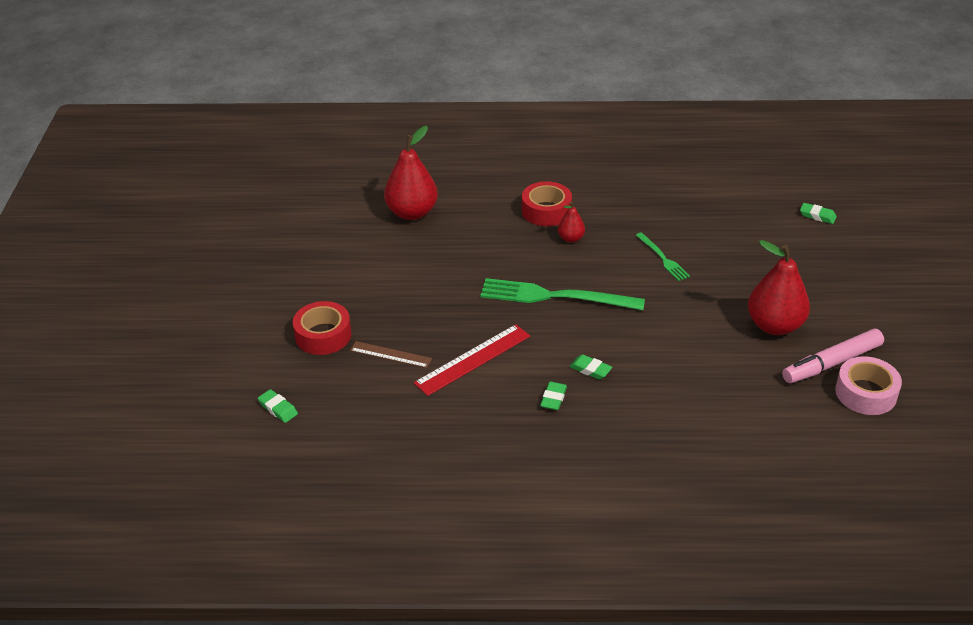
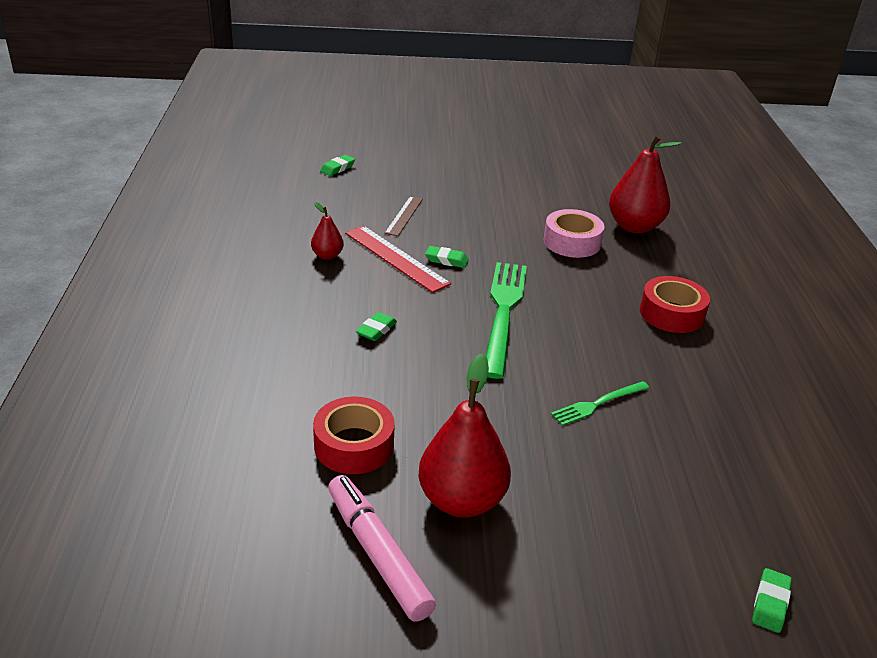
camera: 85 degrees right, 5 degrees down
(323, 335) = (431, 184): red tape -> red tape (354, 445)
(553, 398) = (332, 303): green eraser -> green eraser (446, 260)
(571, 238) = (619, 329): red pear -> red pear (327, 255)
(865, 393) = (308, 584): pink tape -> pink tape (572, 242)

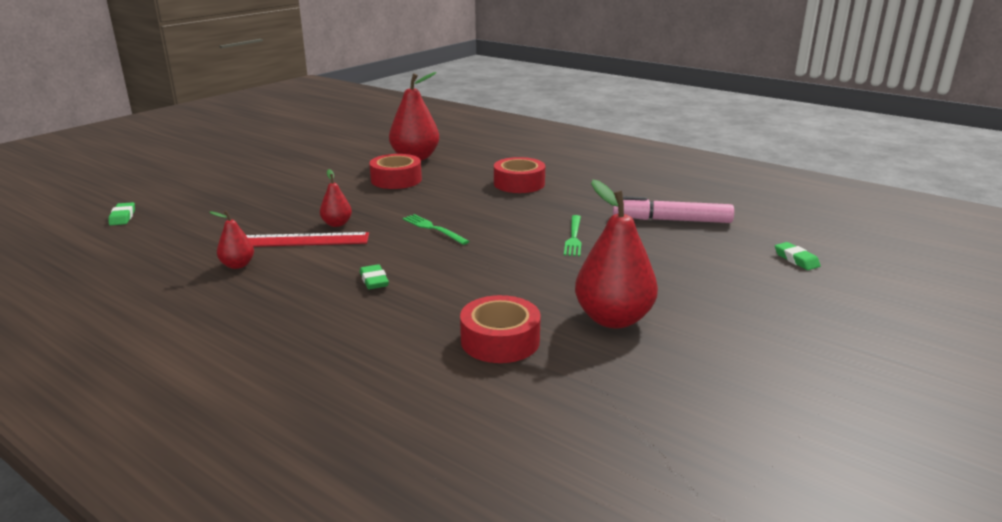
camera: 50 degrees left, 10 degrees down
(377, 554) = (634, 374): pink marker -> pink marker (671, 220)
(404, 215) = (248, 217): brown ruler -> none
(446, 260) = (337, 224): green eraser -> red pear
(503, 312) = (433, 229): green fork -> green fork, size x0.51
(572, 242) = (396, 180): pink tape -> red tape

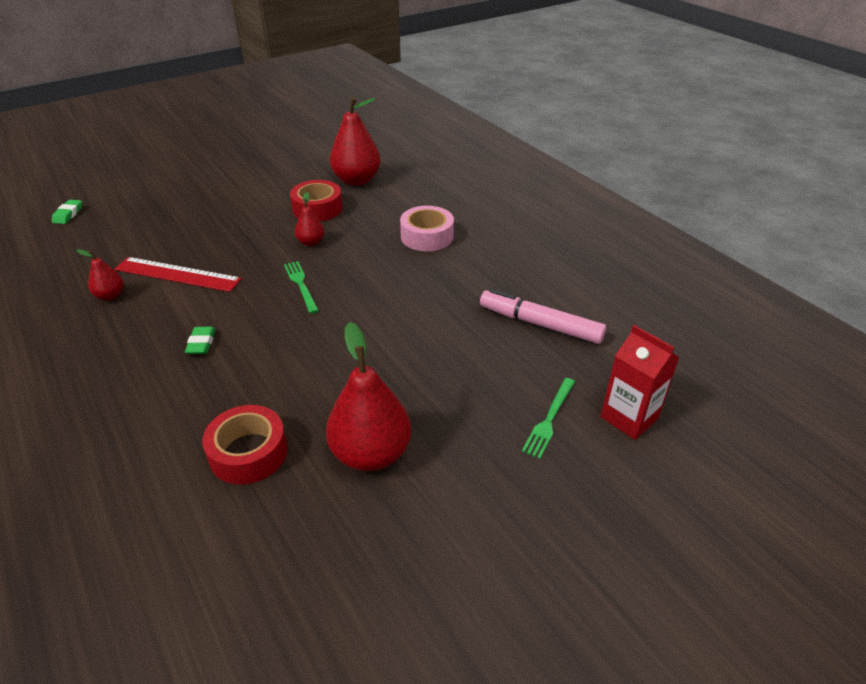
camera: 20 degrees right, 15 degrees up
(337, 224) = (224, 260): red pear -> red pear (311, 242)
(519, 183) = (427, 236): red tape -> pink tape
(573, 237) = (421, 327): green fork -> green fork (549, 419)
(796, 259) = (629, 418): green eraser -> red carton

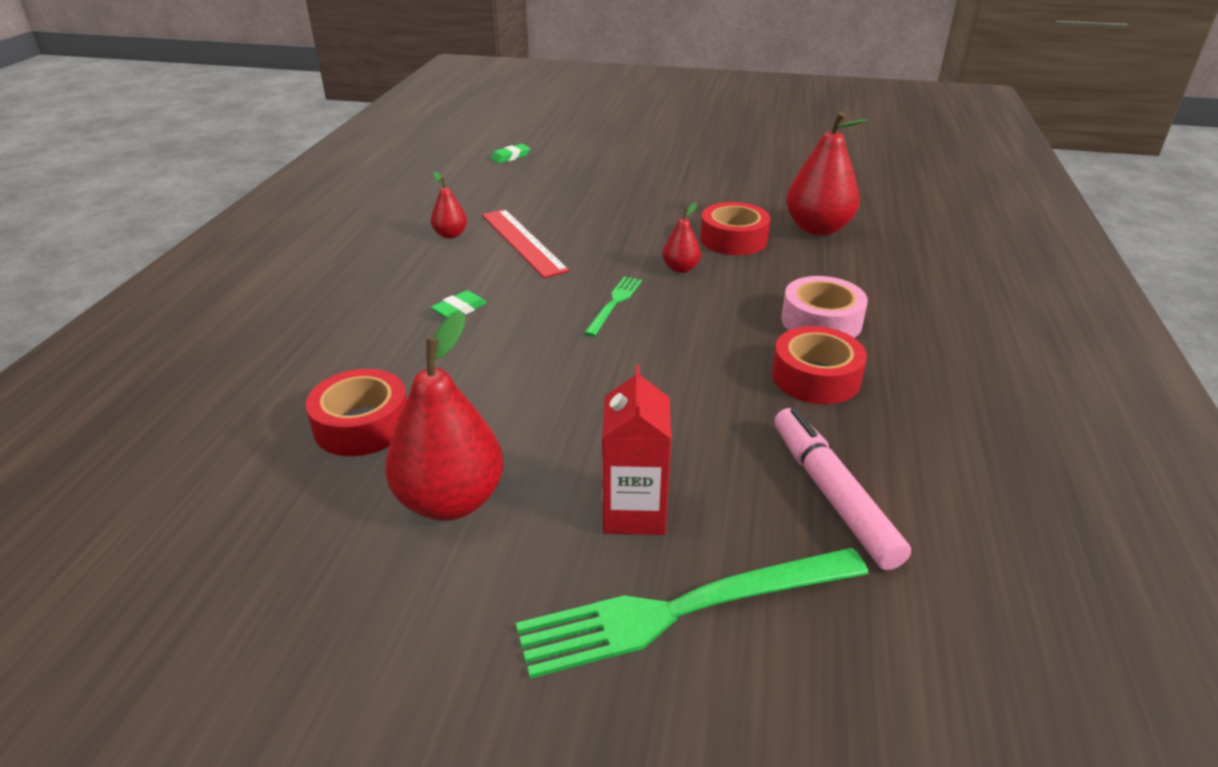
camera: 45 degrees right, 5 degrees down
(462, 269) = (815, 377): none -> red tape
(549, 419) = (684, 609): green fork -> green fork, size x1.94
(629, 418) = (797, 692): red carton -> red carton (634, 512)

